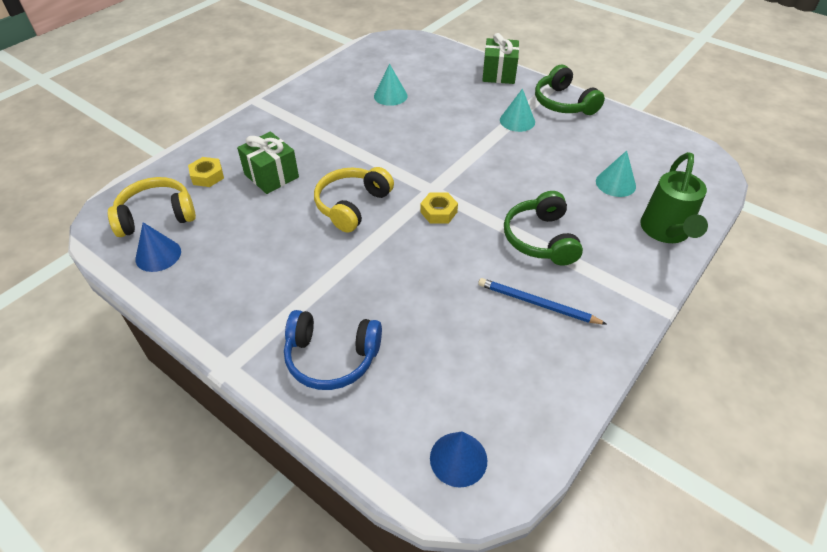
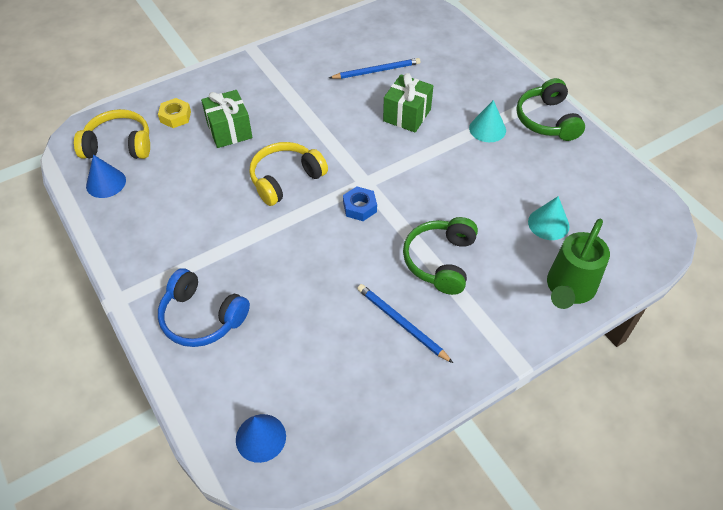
camera: 20 degrees right, 5 degrees up
(390, 96) = (376, 71): turquoise cone -> blue pencil
(438, 212) = (360, 207): yellow nut -> blue nut
(499, 74) = (498, 70): green gift -> green gift (407, 115)

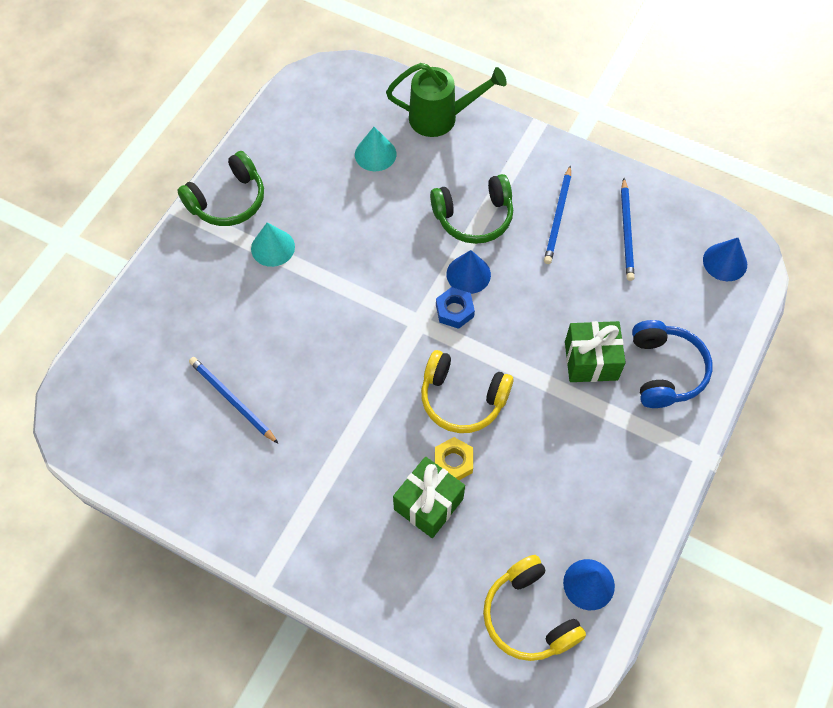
camera: 120 degrees left, 10 degrees up
(175, 117) = (444, 584): yellow nut -> yellow nut (453, 462)
(350, 371) = (626, 232): none -> blue pencil
(386, 231) = (468, 274): none -> blue cone
(407, 115) = (294, 331): green gift -> green gift (591, 361)

